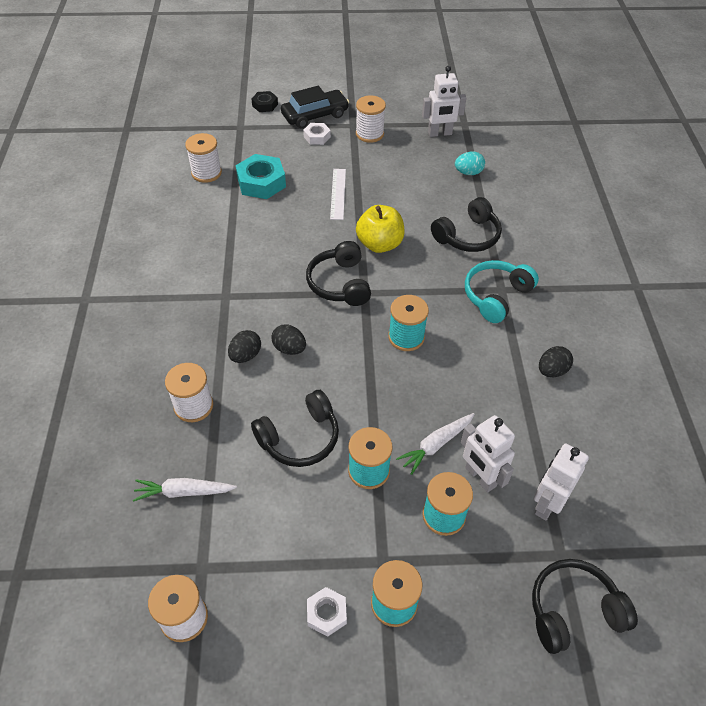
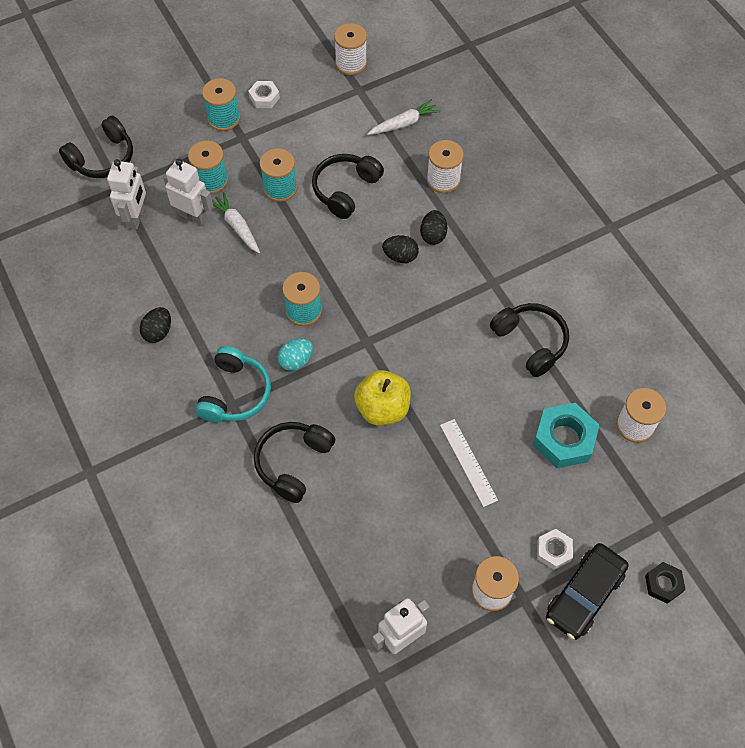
camera: 155 degrees right, 10 degrees up
(340, 283) = (396, 342): black headphones -> black headphones (530, 342)
(436, 445) = (237, 226): white carrot -> white carrot turned 60 degrees counterclockwise
(468, 173) = (332, 573): turquoise egg -> turquoise egg (296, 361)

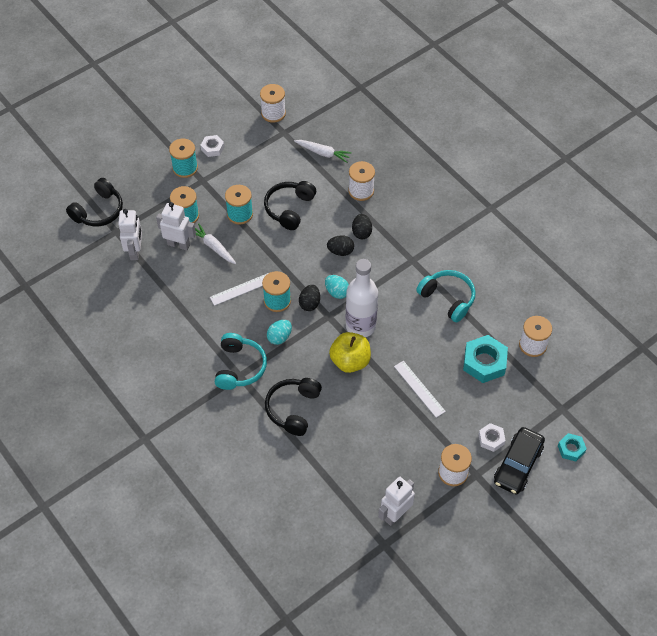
camera: 10 degrees left, 5 degrees down
(158, 332) = (172, 332): black egg -> black egg (309, 303)
(262, 287) = (242, 289): none -> white ruler
(384, 311) = (337, 292): none -> turquoise egg
(404, 123) = (323, 153): white carrot -> white carrot turned 60 degrees clockwise
(406, 362) = (360, 326): none -> white bottle
(530, 342) = (447, 299): black headphones -> turquoise headphones
(663, 584) = (571, 449): black nut -> turquoise nut

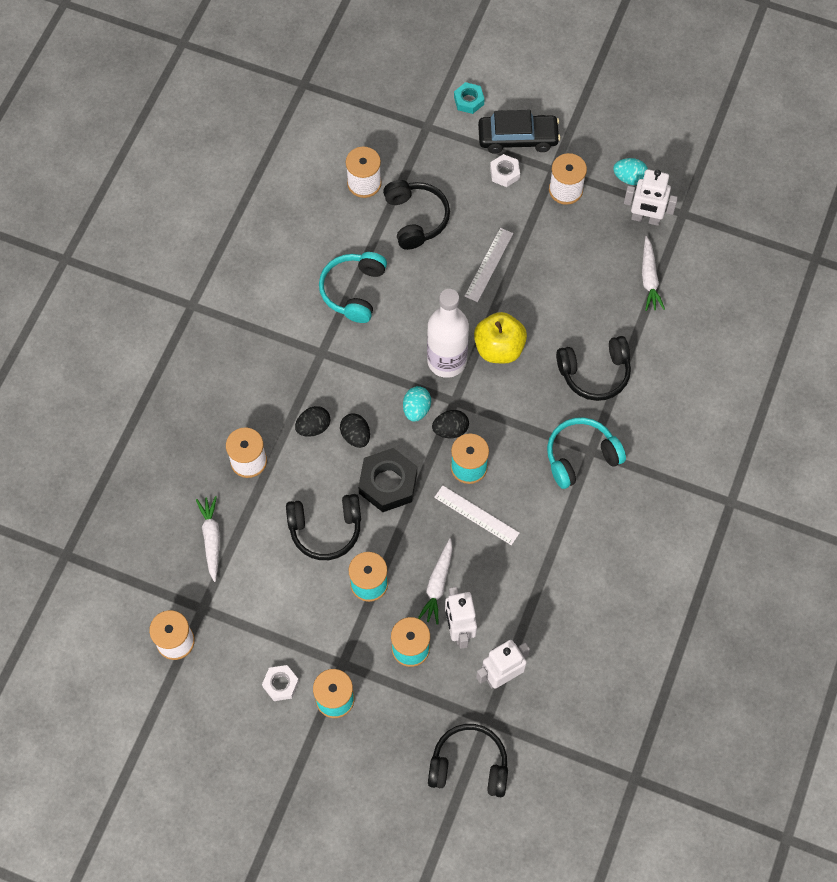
camera: 120 degrees left, 10 degrees up
(279, 337) = (515, 437): turquoise egg -> turquoise egg (629, 178)
(296, 253) = (388, 483): none -> black nut
(343, 487) = (649, 279): none -> white carrot
(484, 362) = (416, 218): turquoise nut -> black headphones

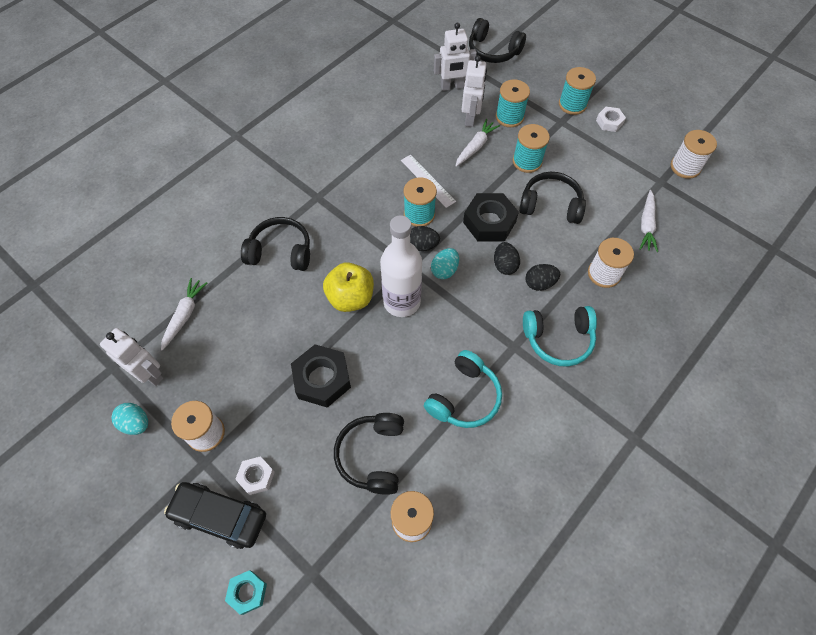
camera: 160 degrees left, 5 degrees down
(489, 264) = (322, 379): white ruler -> black nut
(581, 456) = (327, 195): turquoise headphones -> turquoise headphones (558, 339)

